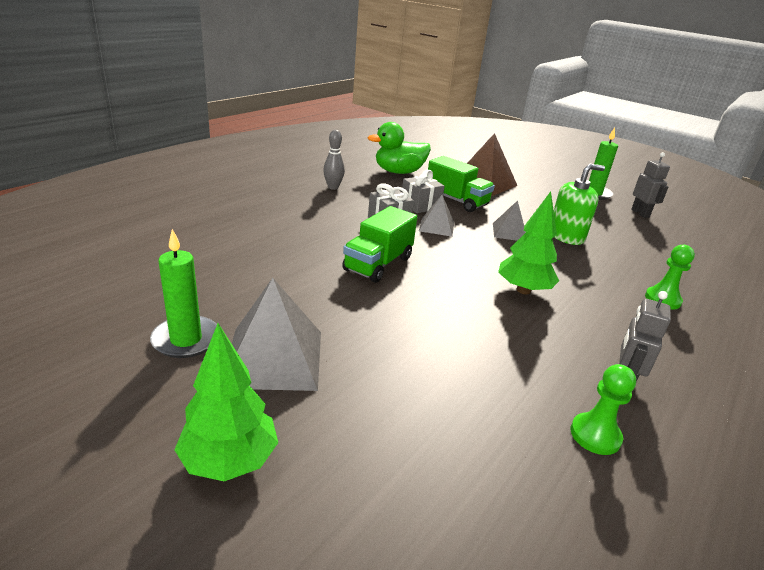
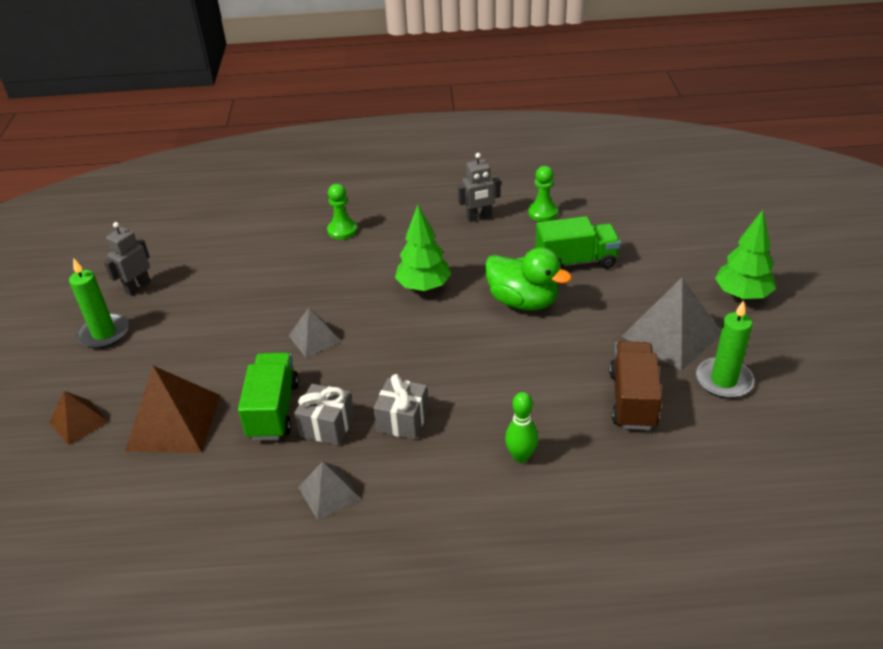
camera: 125 degrees left, 10 degrees up
(257, 289) = (632, 400): none -> brown truck
(298, 232) = (521, 456): none -> green bowling pin
(333, 187) = (373, 527): grey bowling pin -> none
(378, 264) = (497, 371): green truck -> green truck (576, 261)
(399, 172) = (230, 514): green duck -> green duck (523, 301)
(436, 226) = (369, 384): grey pyramid -> grey pyramid (329, 493)
(516, 171) = (79, 422): none -> brown pyramid
(566, 236) = (275, 306): green soap dispenser -> none

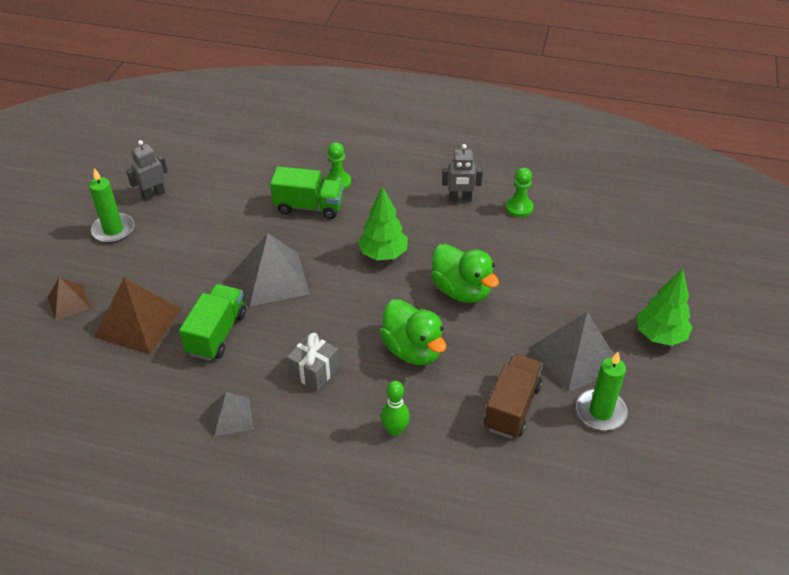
camera: 15 degrees right, 5 degrees up
(314, 338) = (274, 278): grey pyramid -> grey pyramid, size x1.76
(327, 426) = (253, 359): grey gift -> none
(500, 371) = (413, 350): none -> green duck
(576, 261) = (525, 264): green truck -> green truck (309, 207)

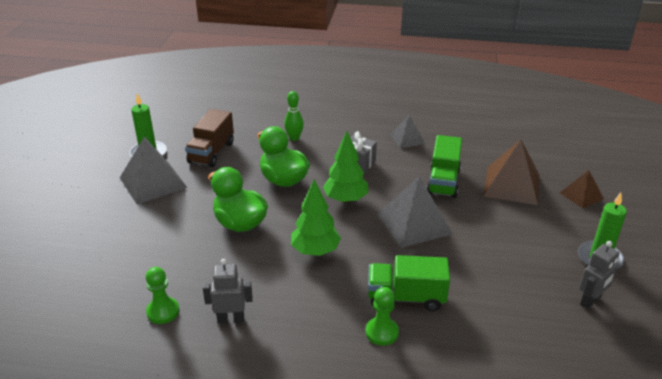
camera: 175 degrees right, 10 degrees down
(660, 336) = (76, 199): green tree -> green tree (345, 199)

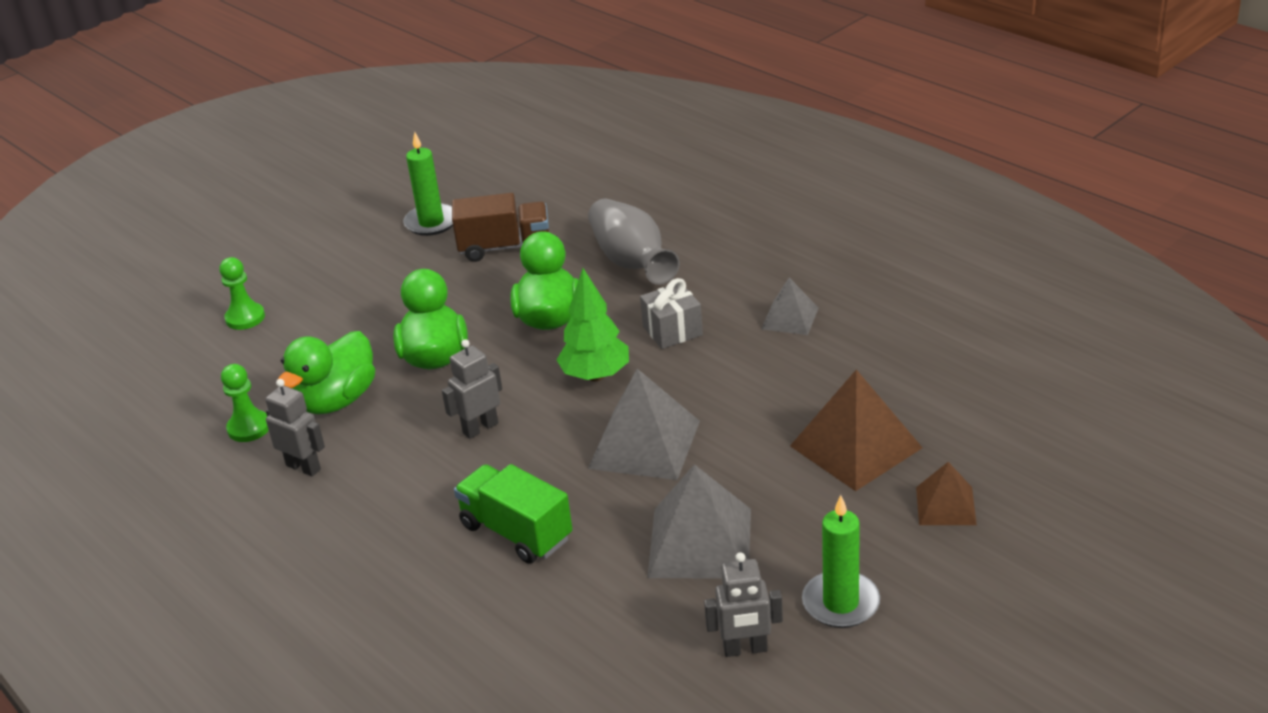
camera: 40 degrees right, 0 degrees up
(153, 182) = (396, 265): grey pyramid -> grey pyramid (700, 543)
(205, 271) = (336, 401): none -> green duck
(211, 152) = (505, 247): brown truck -> brown truck turned 150 degrees counterclockwise
(294, 138) = (632, 262): green bowling pin -> grey vase
(315, 251) = (480, 428): green tree -> grey robot
(382, 332) = (440, 558): green pawn -> green pawn (245, 318)
(443, 181) = (759, 402): green truck -> none

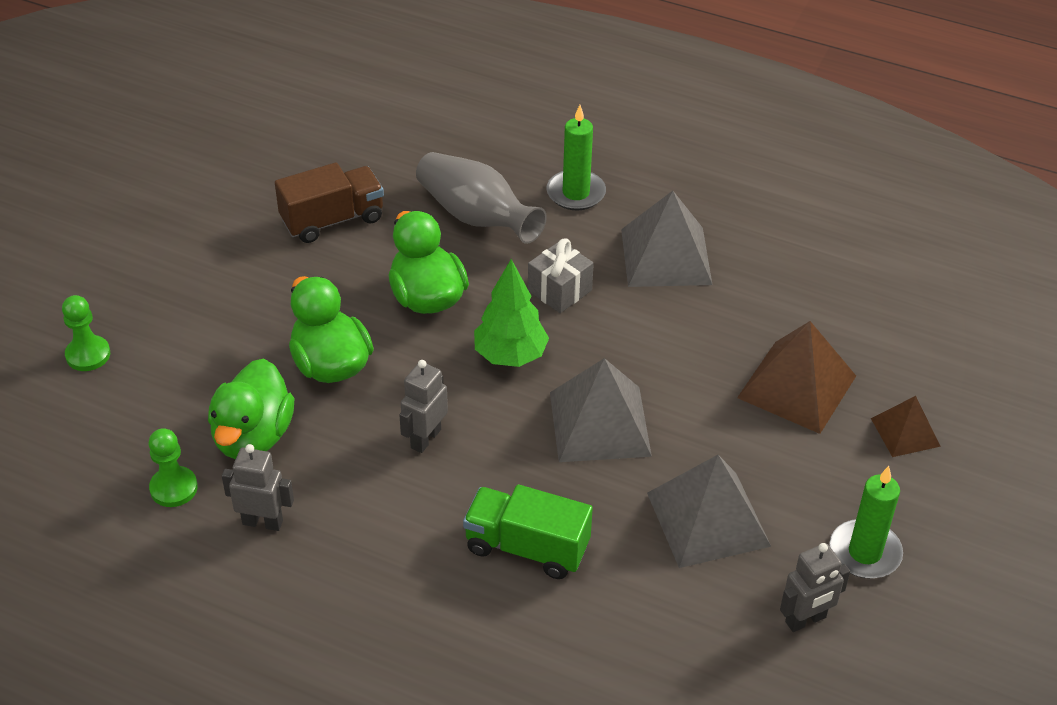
camera: 25 degrees left, 10 degrees up
(431, 222) = (234, 201): green candle -> green candle (576, 193)
(790, 318) = (665, 256): grey pyramid -> grey pyramid, size x1.76

